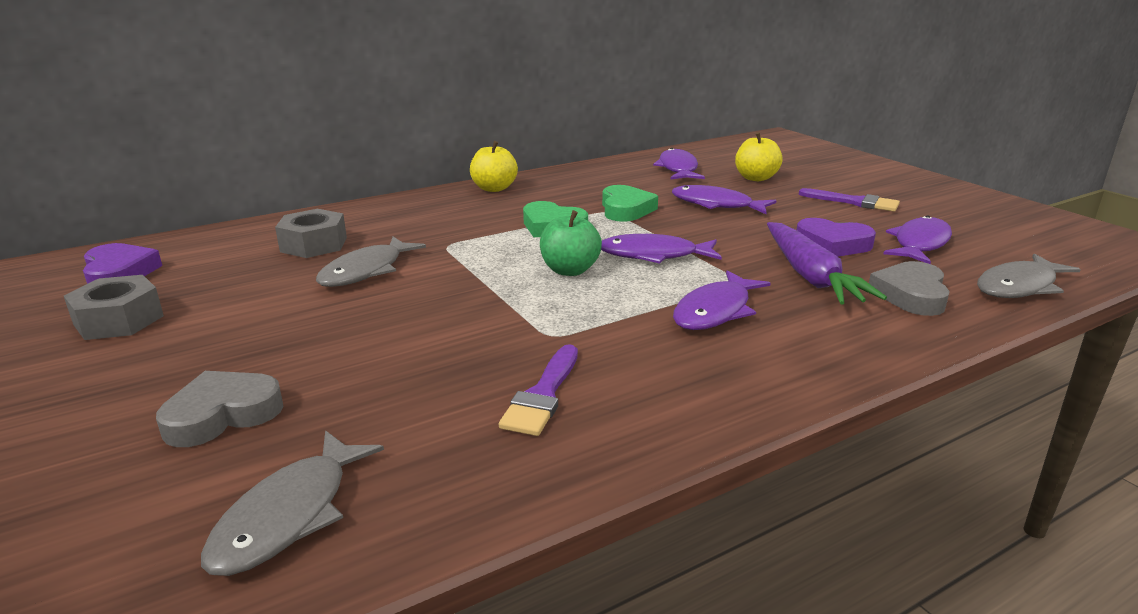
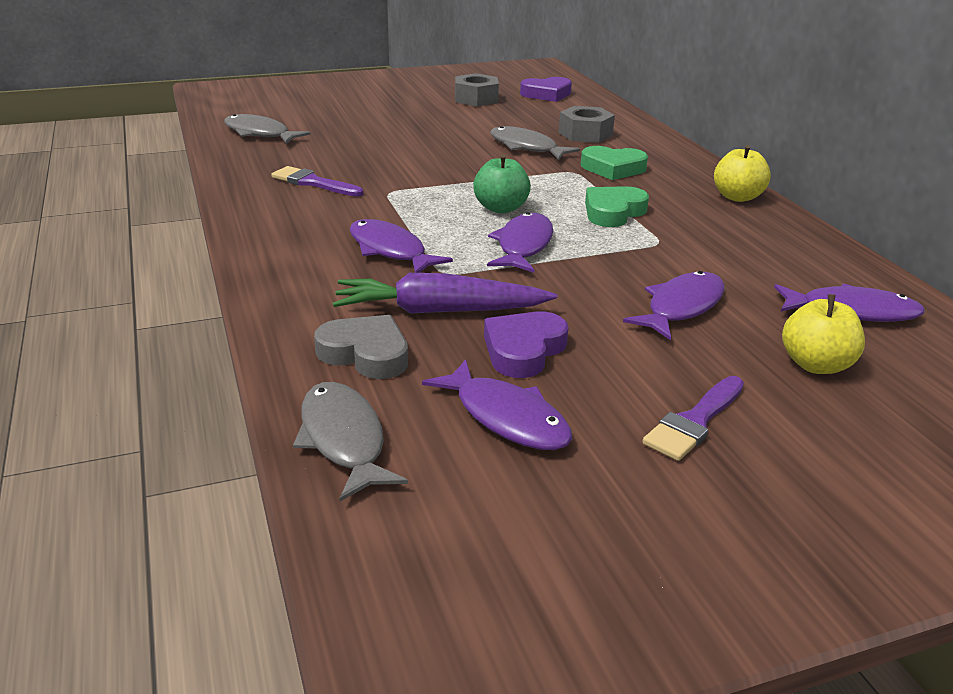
camera: 100 degrees right, 5 degrees up
(222, 415) = (353, 121): grey heart -> none
(625, 209) = (664, 251): green heart -> green heart (613, 168)

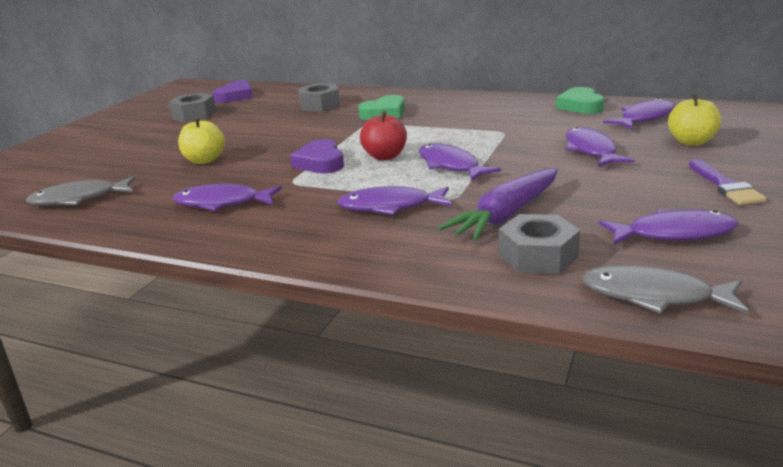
camera: 45 degrees left, 5 degrees down
(313, 183) = (222, 203): purple brush -> purple fish
(365, 354) = (538, 256): grey heart -> grey nut
(501, 208) = (385, 156): green apple -> red apple
(523, 350) = (593, 205): purple heart -> purple heart (320, 162)
(526, 147) = (306, 124): grey fish -> none
(613, 212) = (445, 130): green heart -> green heart (580, 106)
(737, 197) = (477, 99): yellow apple -> yellow apple (204, 160)

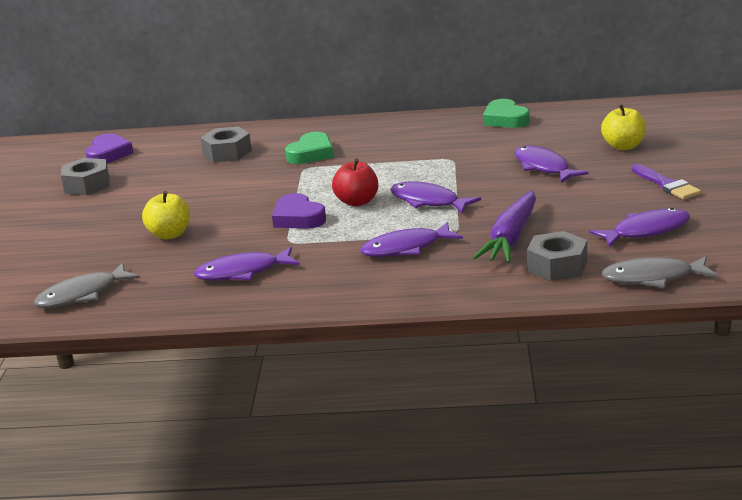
camera: 20 degrees left, 0 degrees up
(644, 118) = (571, 126): purple fish -> none

